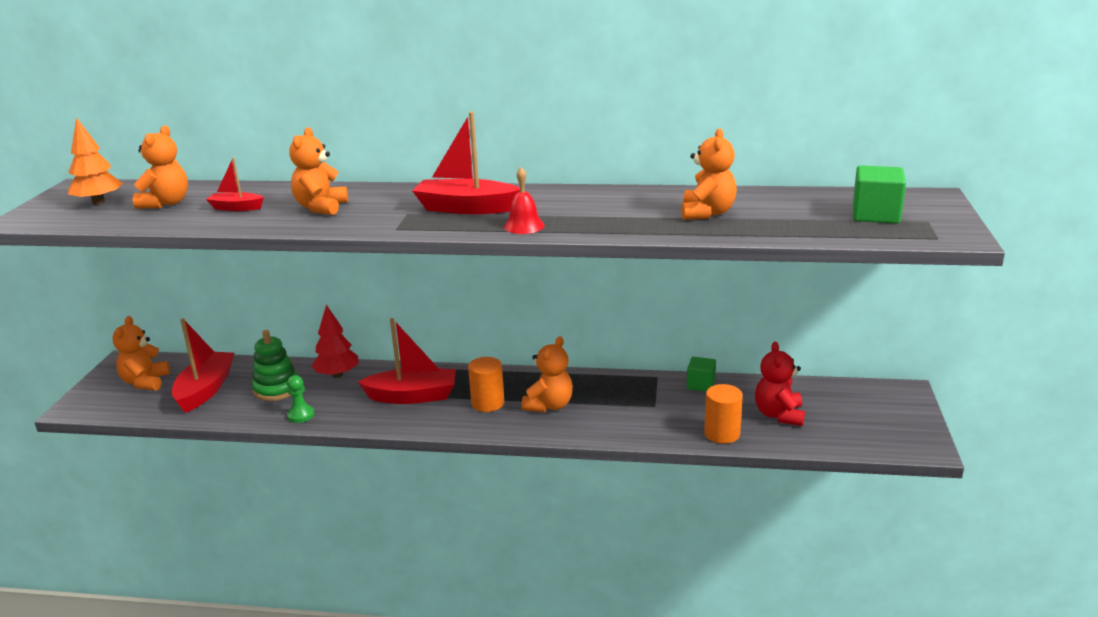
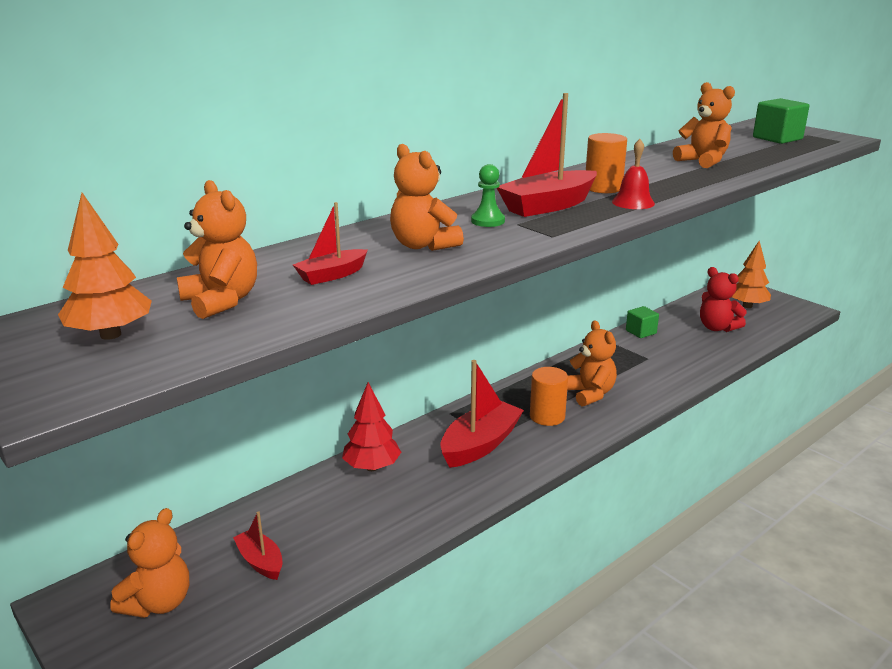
camera: 50 degrees left, 0 degrees up
(145, 382) = (158, 603): orange teddy bear -> orange teddy bear turned 105 degrees counterclockwise
(205, 390) = (260, 561): red boat -> red boat, size x0.55
(276, 389) = (341, 513): green stacking toy -> none
(301, 415) = (421, 518): green pawn -> green pawn (488, 221)
(722, 434) = (718, 354): orange cylinder -> orange cylinder (603, 188)
(863, 413) = (747, 306): none -> orange tree

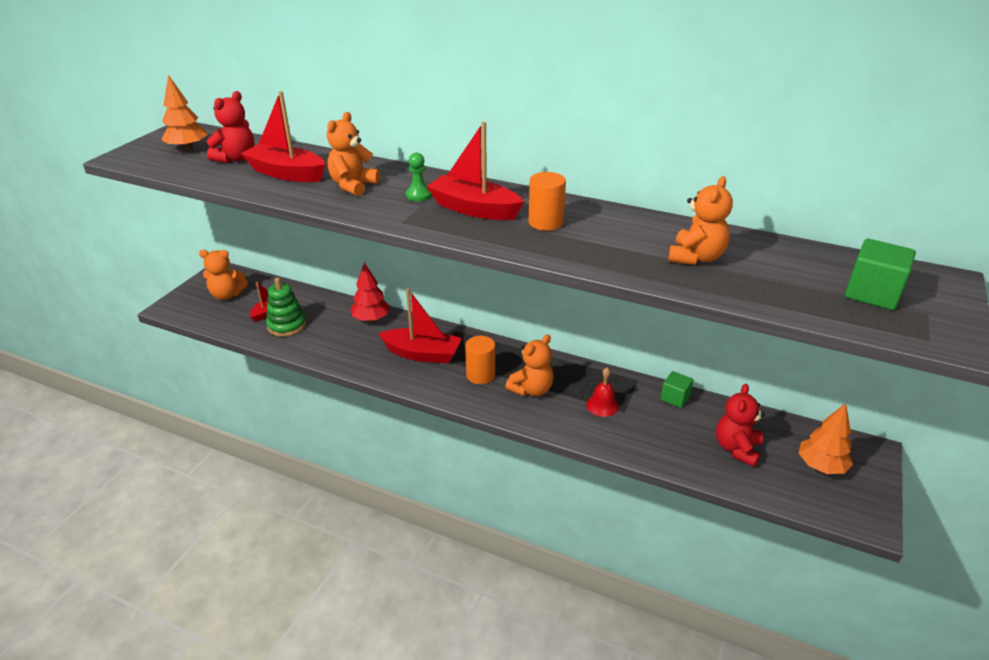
camera: 65 degrees right, 10 degrees up
(221, 301) = (236, 158): orange teddy bear -> red teddy bear
(319, 546) = (287, 325): none -> green stacking toy
(332, 275) = (286, 173): red boat -> red boat, size x1.83
(633, 202) = (515, 240): red bell -> red bell (602, 405)

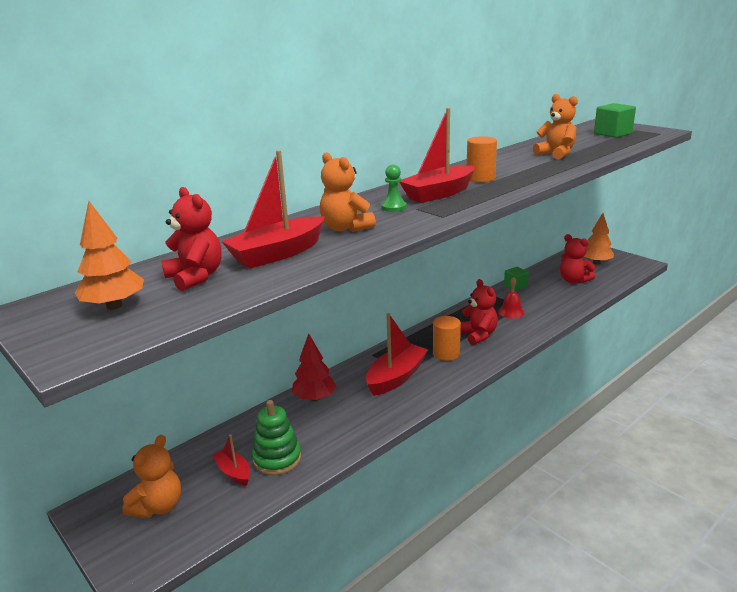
camera: 65 degrees left, 10 degrees down
(531, 389) = (478, 335): orange teddy bear -> red teddy bear

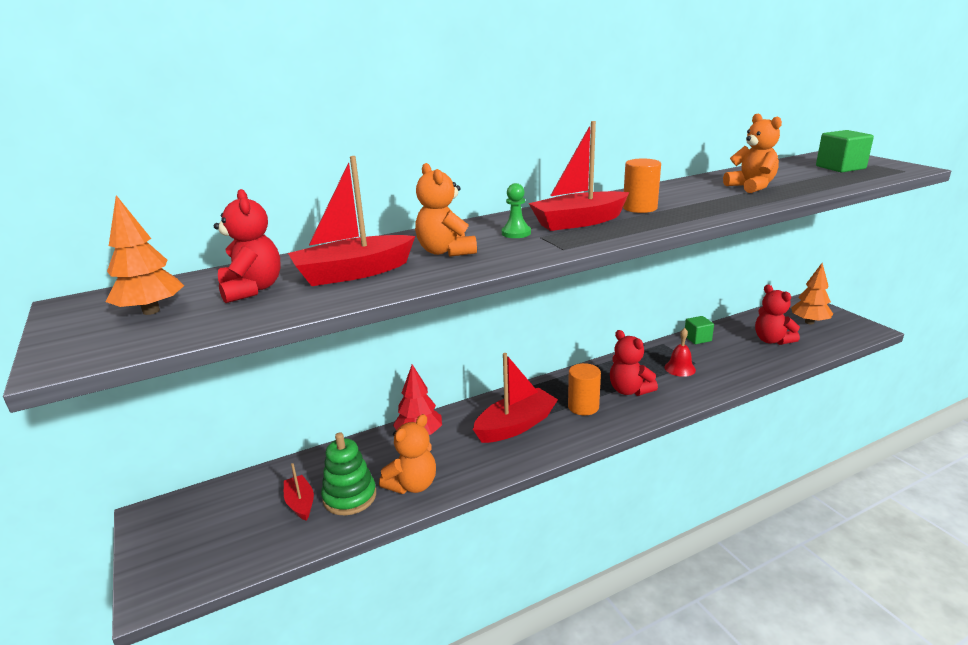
camera: 15 degrees right, 0 degrees up
(158, 506) = (212, 526): orange teddy bear -> orange teddy bear (412, 485)
(478, 335) = (629, 390): red teddy bear -> red teddy bear turned 150 degrees clockwise

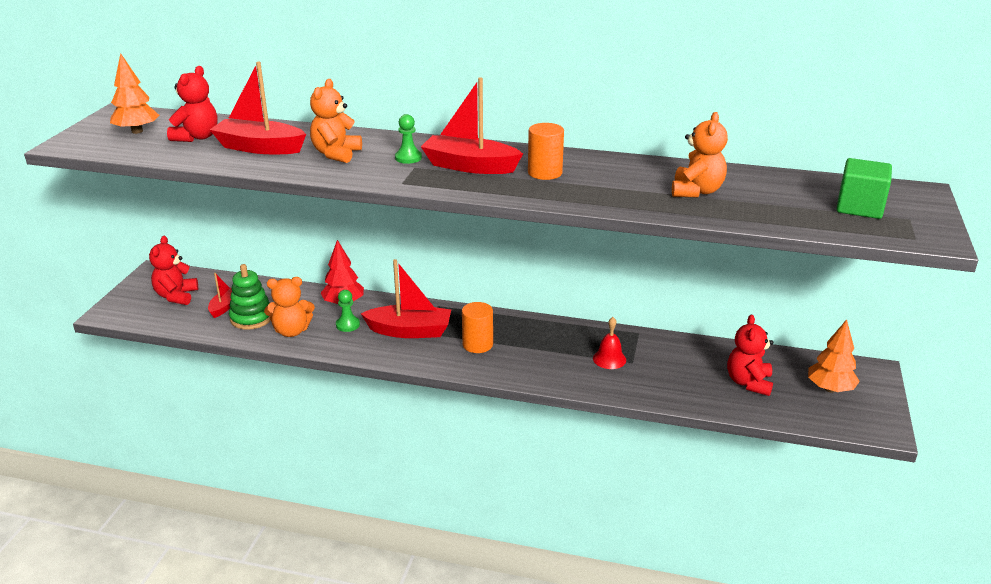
camera: 40 degrees right, 5 degrees up
(455, 450) = (348, 325): none -> green pawn
(629, 390) = (534, 352): red teddy bear -> red teddy bear (176, 296)
(697, 338) = (679, 345): green cube -> none

